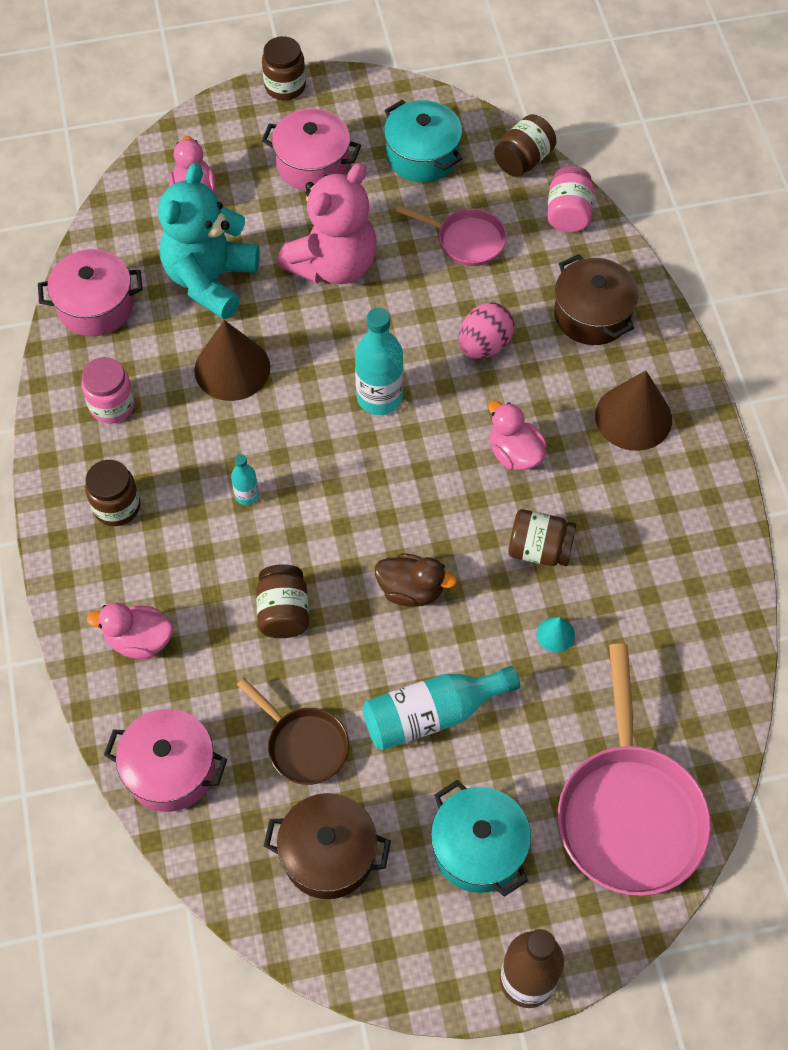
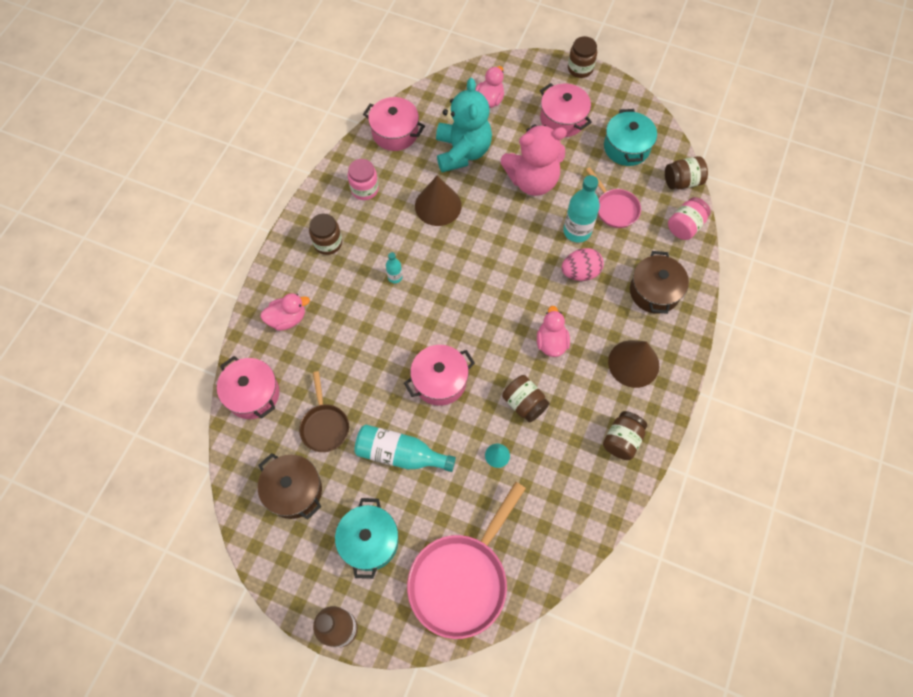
camera: 35 degrees right, 5 degrees up
(139, 640) = (287, 319): pink duck -> pink duck turned 120 degrees clockwise
(210, 280) = (462, 152): turquoise teddy bear -> turquoise teddy bear turned 120 degrees clockwise
(283, 612) = (367, 350): brown jar -> brown jar (622, 440)
(379, 397) = (502, 267): turquoise bottle -> turquoise bottle (577, 231)
(411, 590) = (440, 381): brown duck -> pink pot

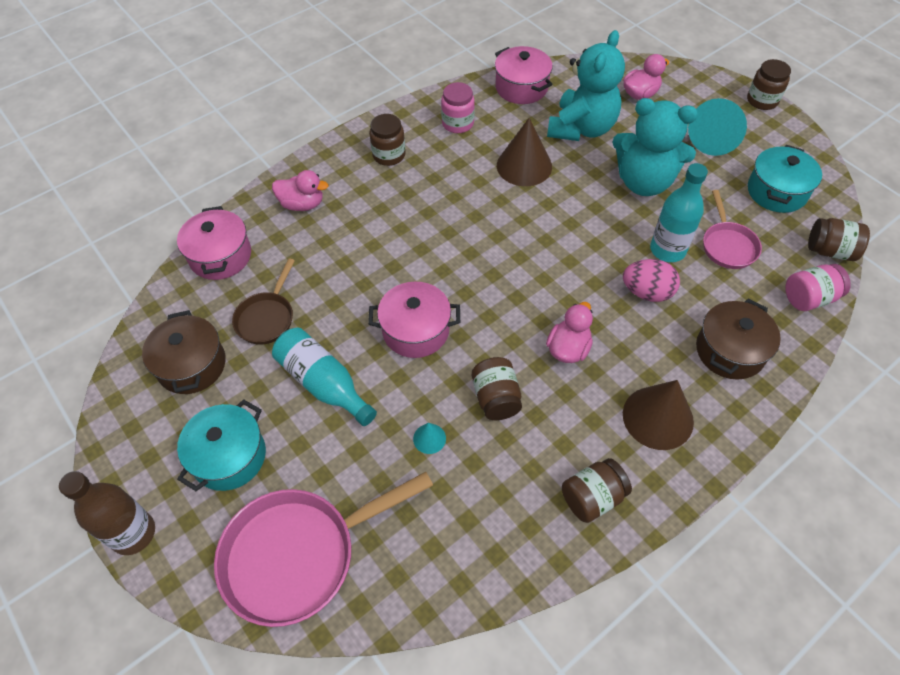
camera: 30 degrees right, 10 degrees down
(395, 277) = (435, 212): turquoise bottle -> none
(532, 180) = (644, 182): pink teddy bear -> turquoise teddy bear
(563, 119) = (714, 139): pink pot -> turquoise cone

